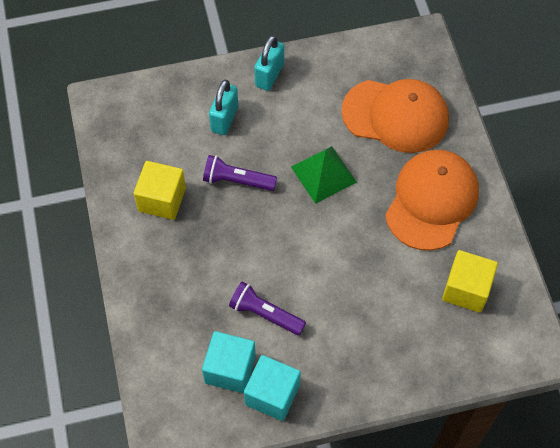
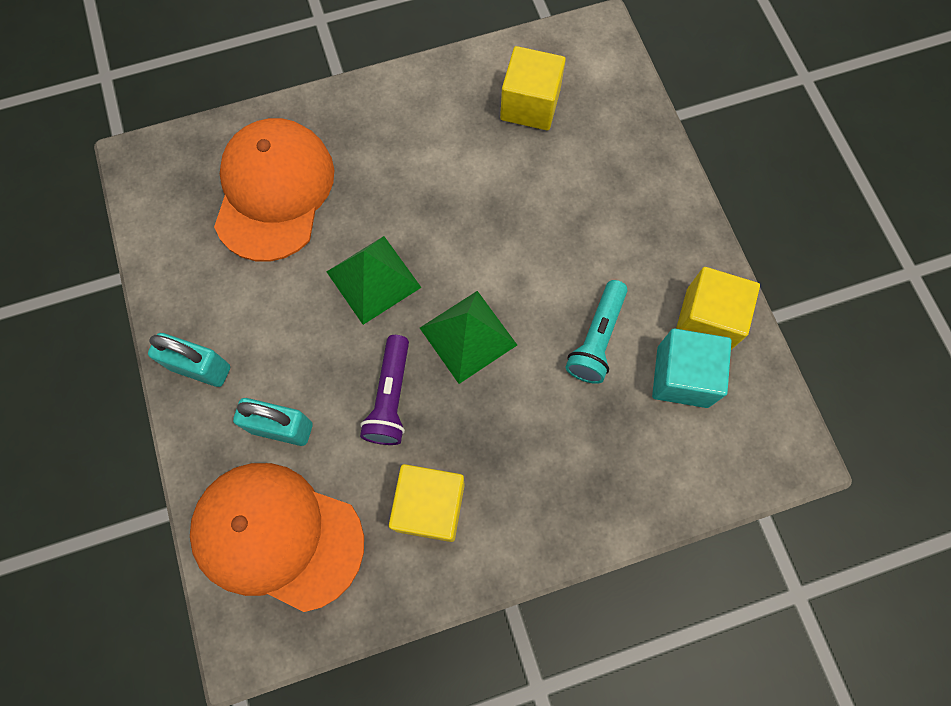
camera: 95 degrees left, 10 degrees up
(265, 314) = (596, 339): purple flashlight -> turquoise flashlight
(272, 394) = (707, 320): turquoise cube -> yellow cube
(275, 230) = (468, 336): none -> green pyramid
(431, 201) = (407, 145): orange cap -> orange cap (277, 535)

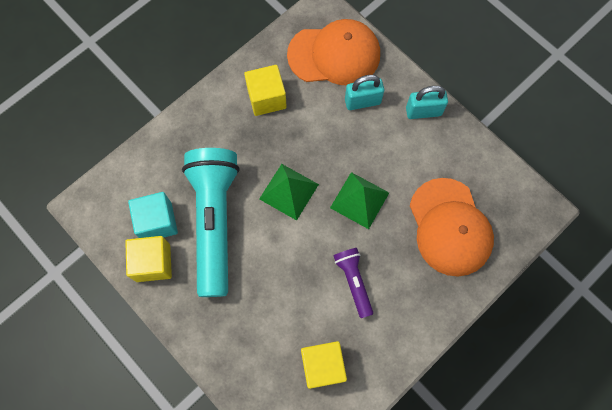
camera: 155 degrees right, 0 degrees up
(390, 397) = (314, 140): purple flashlight -> purple flashlight (353, 282)
(596, 339) = (214, 222): turquoise flashlight -> turquoise flashlight, size x2.13

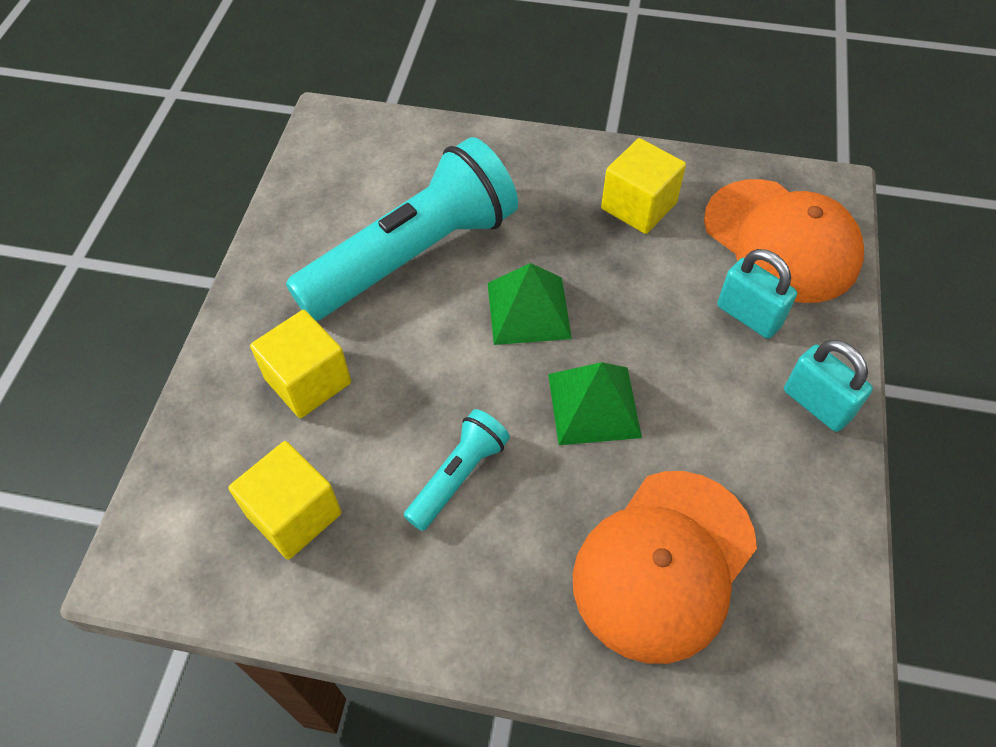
camera: 55 degrees right, 15 degrees down
(153, 263) = (306, 226): yellow cube -> yellow cube (308, 381)
(157, 222) = (364, 198): turquoise cube -> none
(353, 282) = (458, 476): purple flashlight -> turquoise flashlight

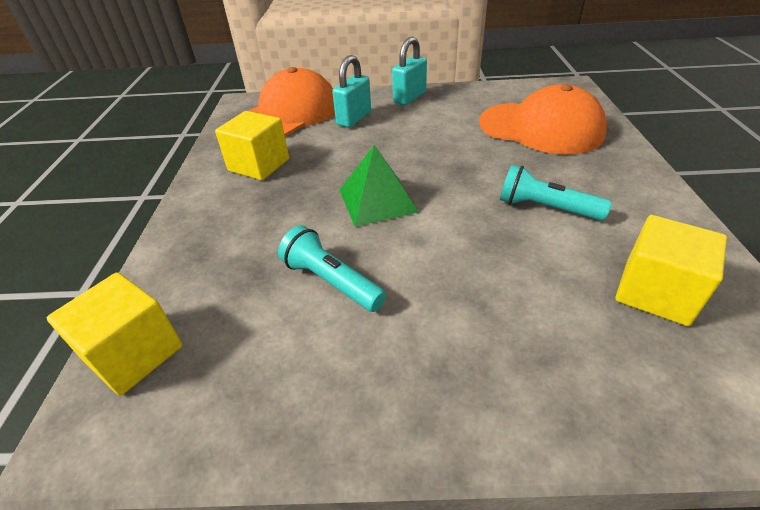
camera: 100 degrees left, 15 degrees down
(308, 381) = (518, 324): yellow cube -> yellow cube (134, 353)
(412, 255) = (331, 281): turquoise flashlight -> turquoise flashlight, size x0.47
(593, 405) = (449, 161): green pyramid -> none

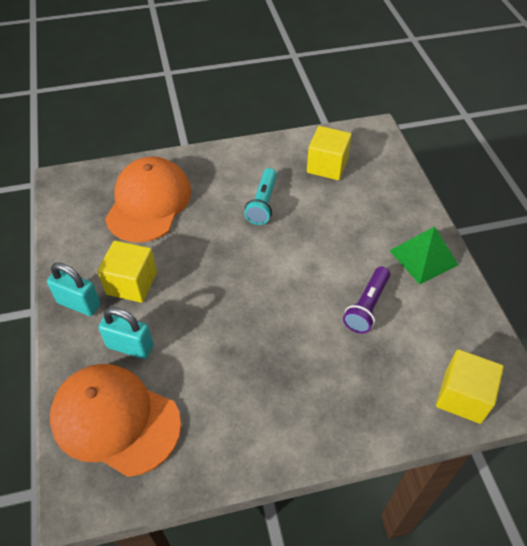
camera: 105 degrees left, 10 degrees up
(259, 165) = (234, 409): yellow cube -> yellow cube (132, 283)
(331, 281) = (367, 306): turquoise flashlight -> purple flashlight
(377, 200) = (273, 298): green pyramid -> green pyramid (423, 257)

